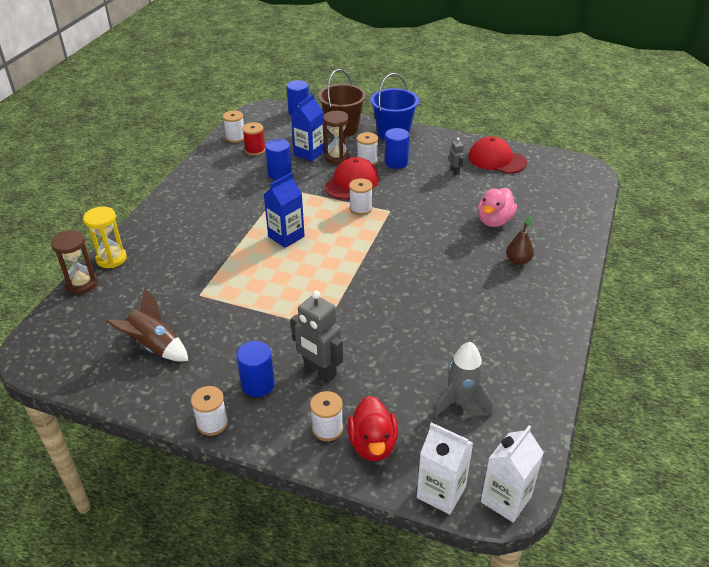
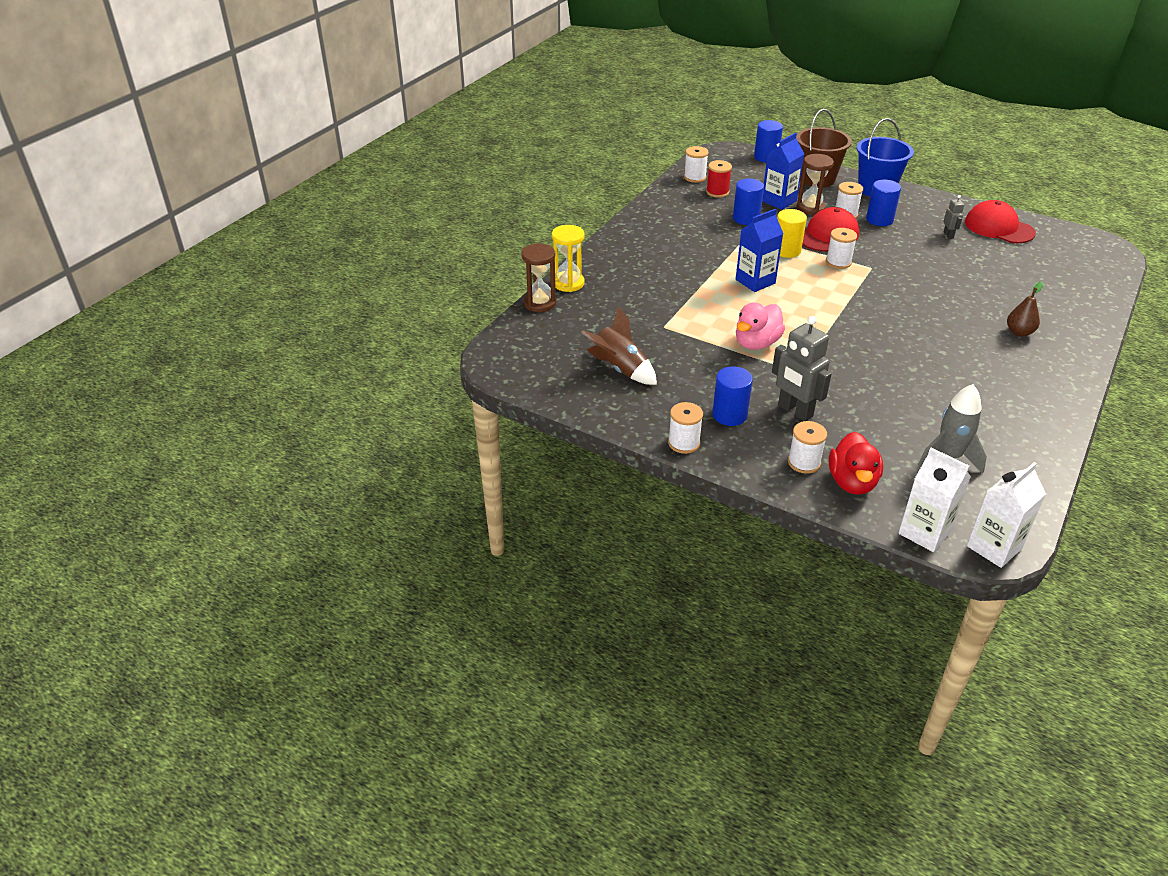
camera: 10 degrees right, 0 degrees up
(315, 202) = (786, 250): none -> yellow cylinder
(494, 221) = (993, 290): pink duck -> pink duck (756, 343)

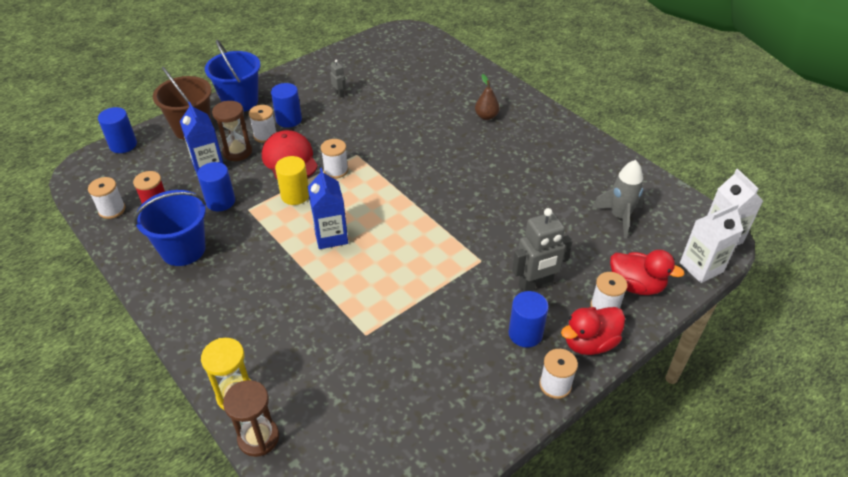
camera: 70 degrees left, 5 degrees up
(620, 369) = (420, 398): brown rocket -> none
(681, 219) = (183, 249): none -> blue bucket
(748, 458) = (589, 343): none -> red duck
(756, 343) = (427, 273): pink duck -> none
(948, 235) = (339, 94): grey robot -> grey robot turned 45 degrees clockwise
(999, 227) = (347, 65): red cap -> none

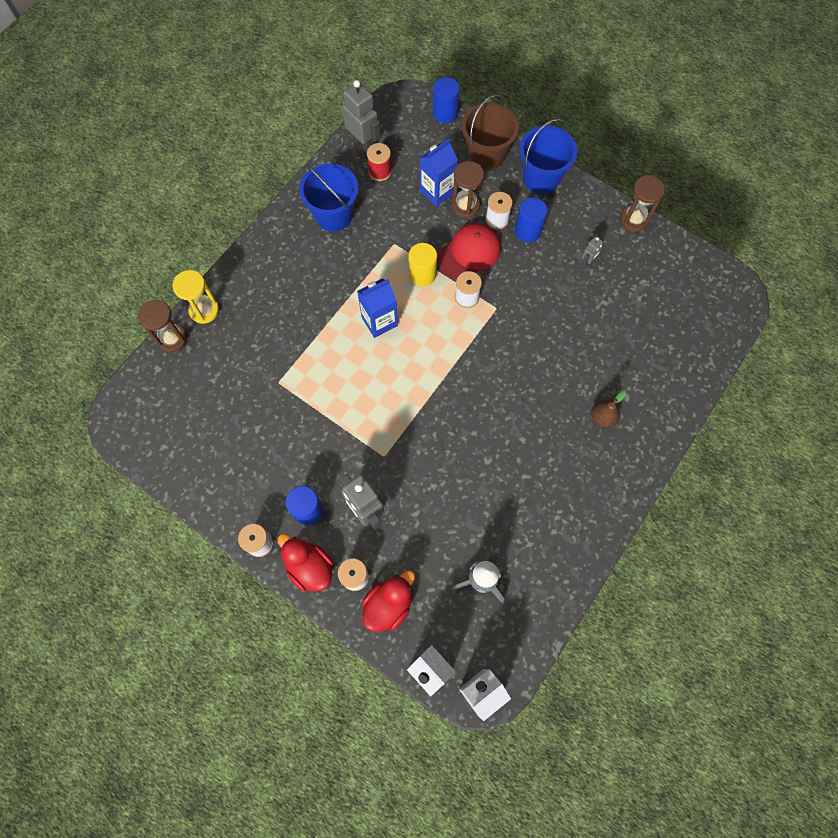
camera: 75 degrees right, 25 degrees up
(112, 210) = (363, 144): white spool -> grey robot
(220, 201) = (397, 219): blue cylinder -> none
(314, 62) = (634, 219): none -> brown hourglass
(636, 285) = (388, 604): red duck -> red duck turned 150 degrees counterclockwise

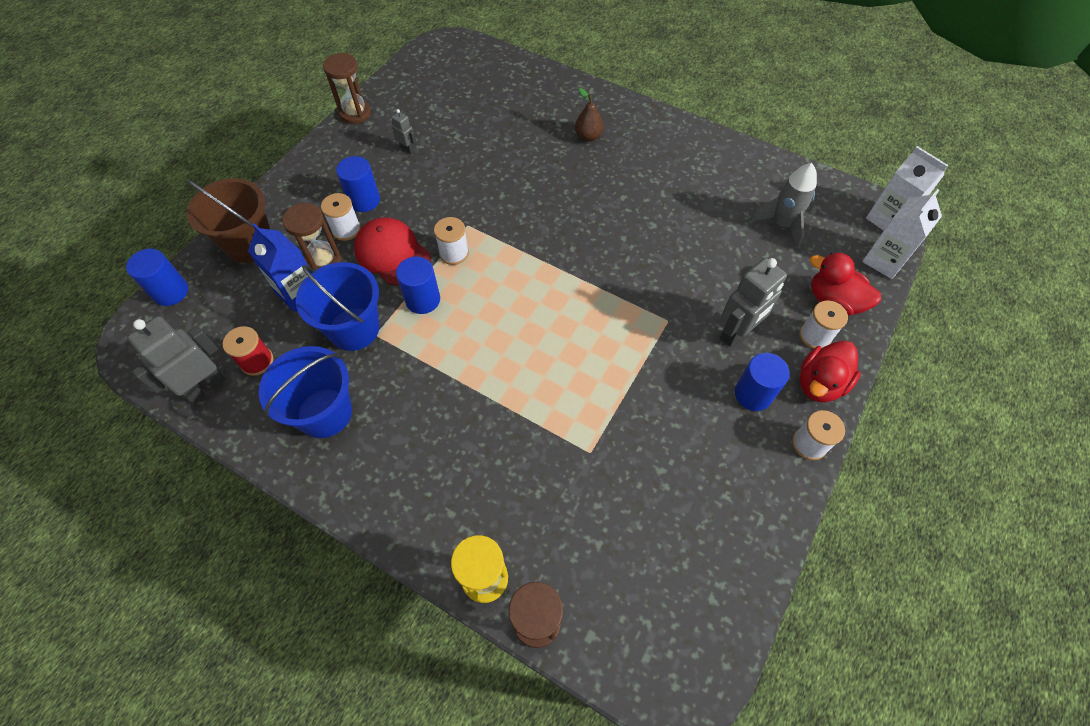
camera: 95 degrees left, 10 degrees down
(379, 321) = (491, 341): blue carton -> none
(422, 274) = (423, 300): yellow cylinder -> blue cylinder
(541, 178) = (291, 190): blue bucket -> blue bucket (354, 329)

